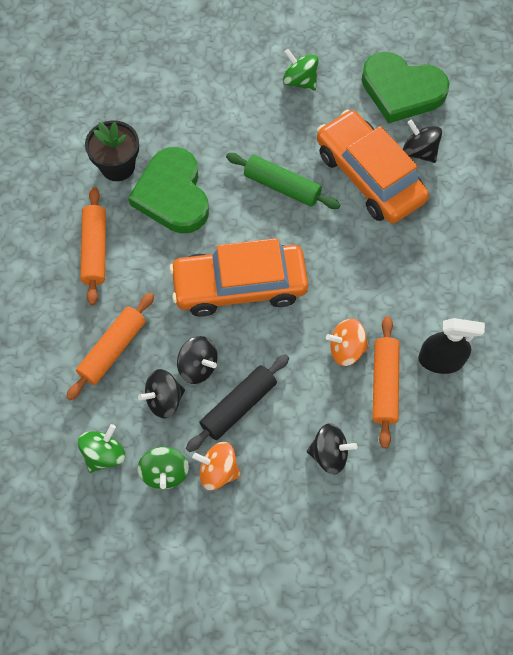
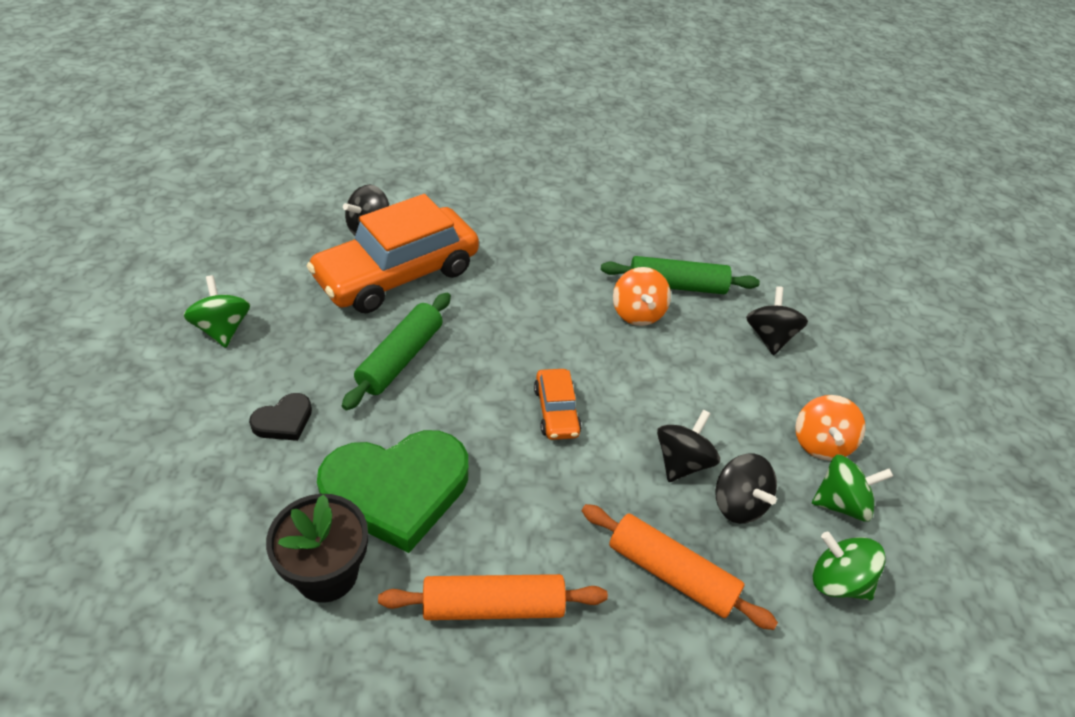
camera: 95 degrees left, 20 degrees down
(223, 128) = (284, 421): none -> black heart
(238, 406) = (729, 419): black rolling pin -> none
(239, 286) = (556, 411): orange car -> orange car, size x0.45
(300, 81) = (223, 329): green spinning top -> green spinning top turned 120 degrees clockwise
(384, 384) = (676, 285): orange rolling pin -> green rolling pin
(401, 90) = (272, 235): green heart -> none
(440, 360) = (641, 241): black spray bottle -> none

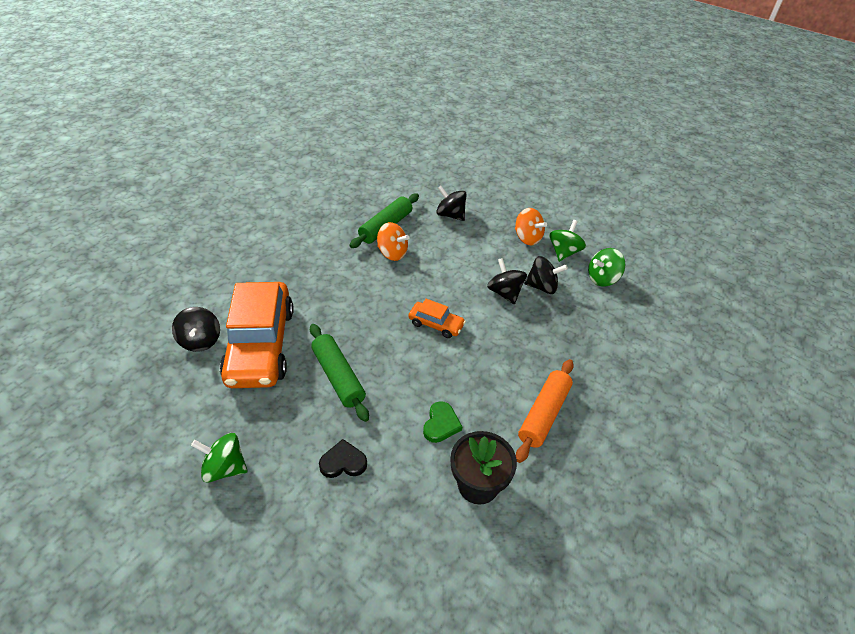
camera: 55 degrees left, 0 degrees up
(284, 421) = (343, 462): black heart -> black heart turned 90 degrees counterclockwise
(397, 490) = (441, 424): green heart -> green heart, size x0.44
(671, 573) = (565, 333): orange rolling pin -> none

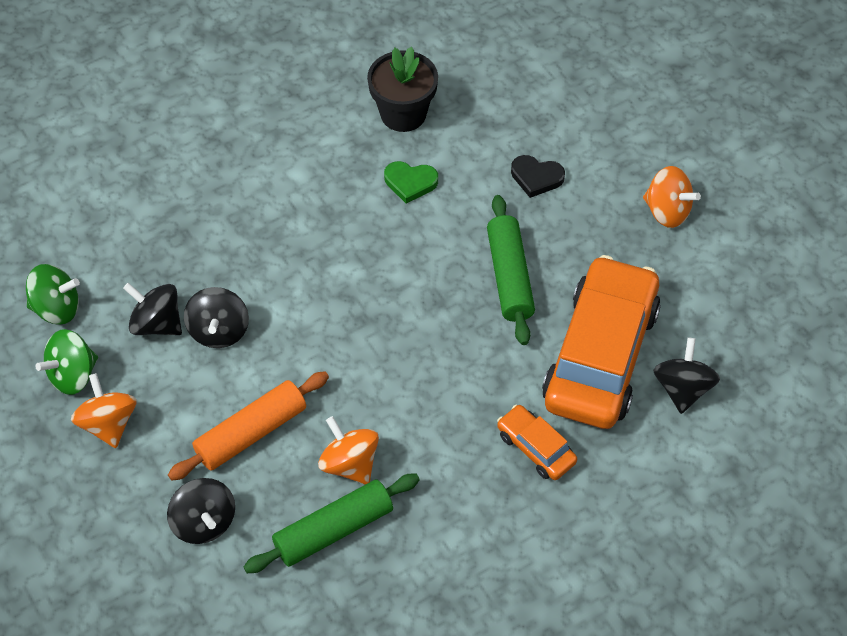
camera: 155 degrees left, 10 degrees up
(224, 468) = (667, 211): green spinning top -> orange spinning top
(436, 324) = (348, 311): orange car -> orange car (536, 448)
(441, 424) = (410, 182): green heart -> green heart turned 120 degrees counterclockwise
(544, 414) = (286, 156): orange rolling pin -> orange rolling pin (251, 433)

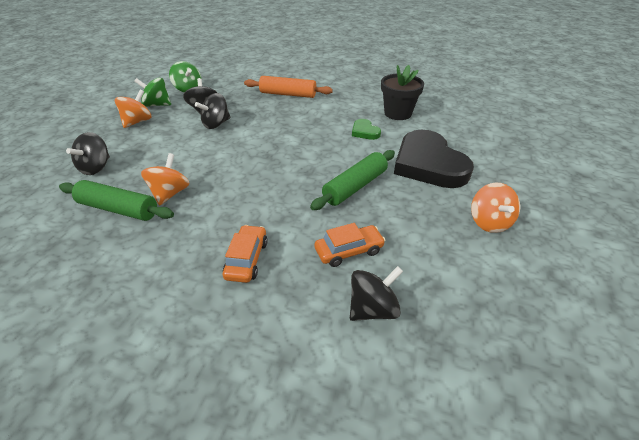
camera: 50 degrees right, 15 degrees down
(251, 433) = (164, 156): orange rolling pin -> orange rolling pin (288, 94)
(536, 177) = (428, 164): black heart -> black heart, size x2.27
(600, 355) = (349, 251): orange car -> orange car, size x0.45

